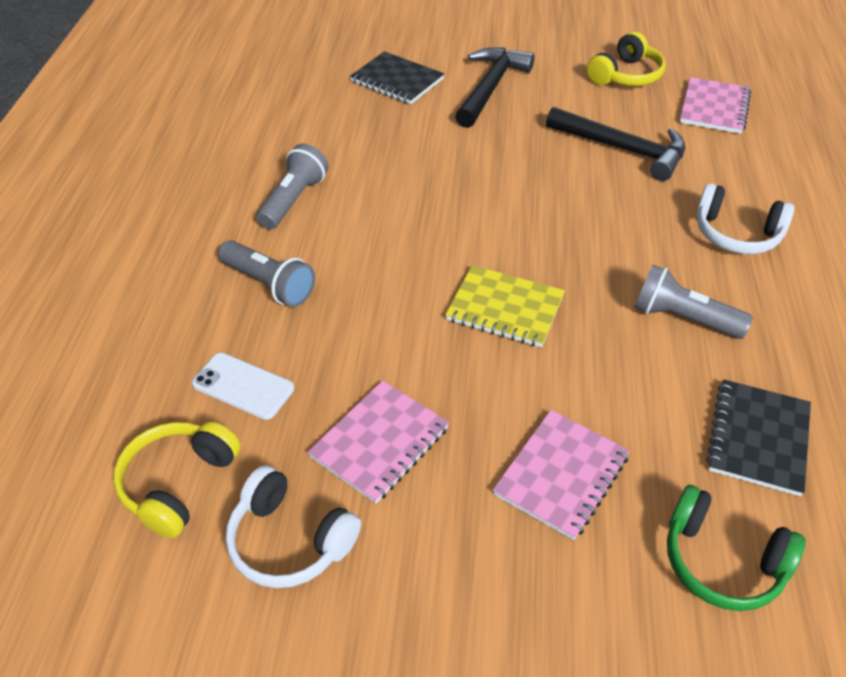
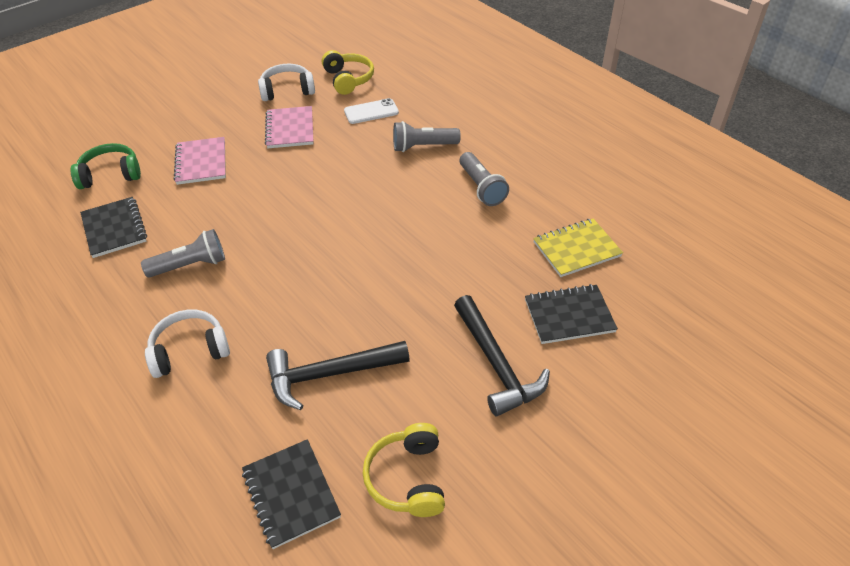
camera: 135 degrees right, 0 degrees up
(505, 308) = (295, 208): yellow notebook -> yellow notebook (576, 249)
(714, 108) = (291, 494): pink notebook -> black notebook

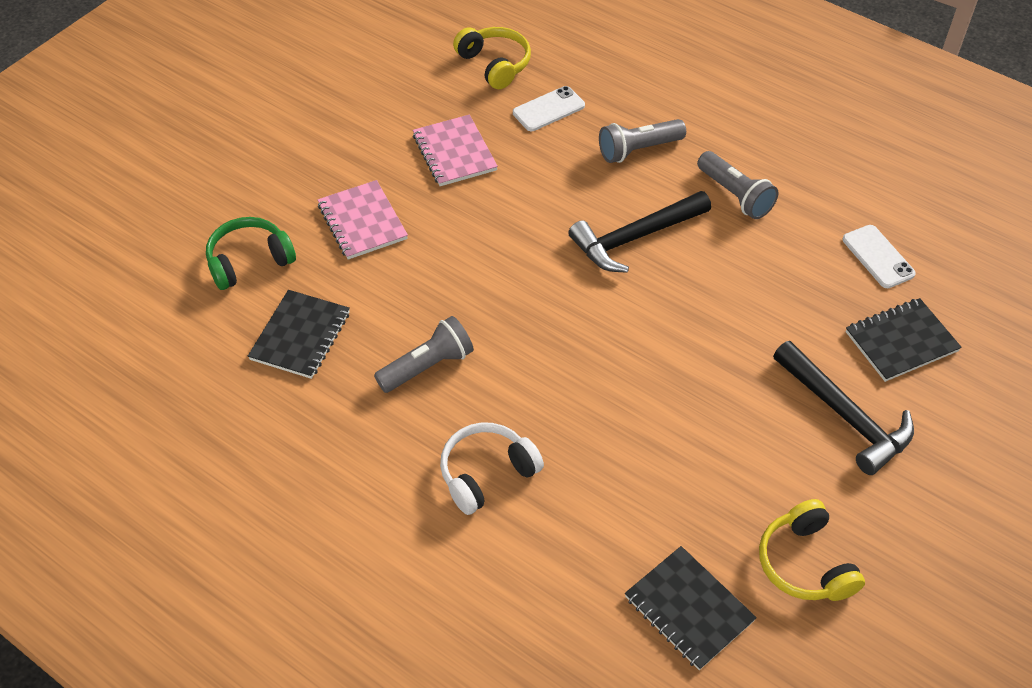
camera: 15 degrees left, 5 degrees up
(114, 229) = (300, 336): black notebook -> black notebook turned 60 degrees clockwise
(287, 90) = (421, 95): white headphones -> none
(329, 374) = (664, 467): black hammer -> black hammer (634, 238)
(576, 249) = (878, 257): yellow notebook -> white phone

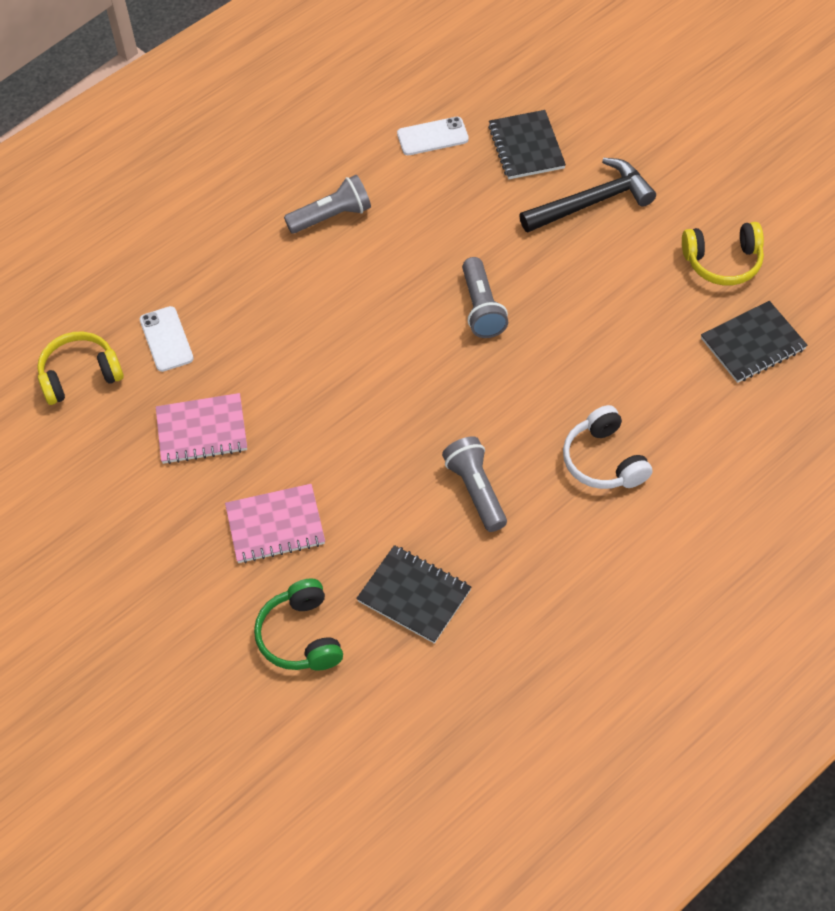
camera: 75 degrees left, 5 degrees up
(634, 238) = (362, 302): black hammer -> none
(638, 150) = (249, 276): grey flashlight -> grey flashlight (481, 308)

